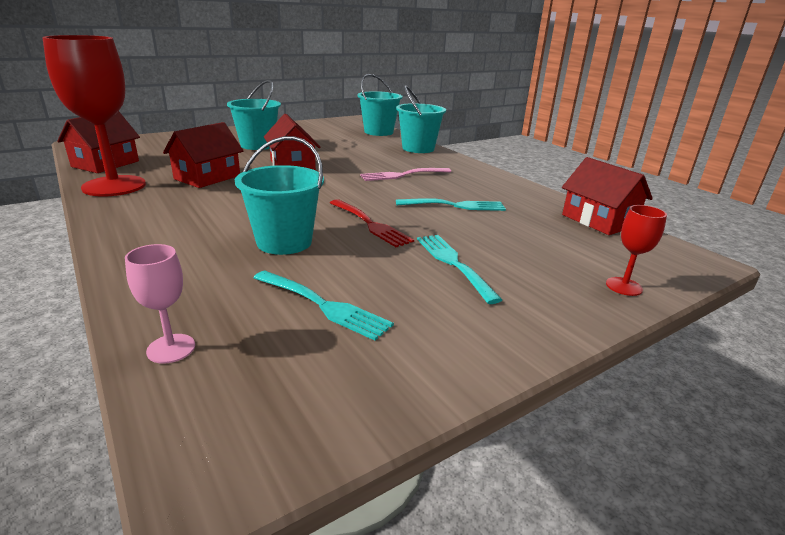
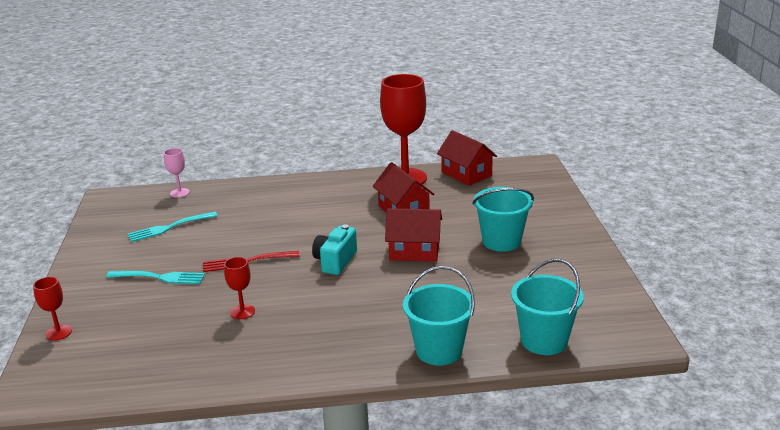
camera: 120 degrees right, 0 degrees up
(284, 242) = (251, 227): turquoise bucket -> none
(334, 188) = (335, 261): none -> turquoise camera
(402, 175) = (343, 307): pink fork -> none
(455, 205) = (242, 312): turquoise fork -> red goblet
(598, 220) = (134, 384): red house -> none

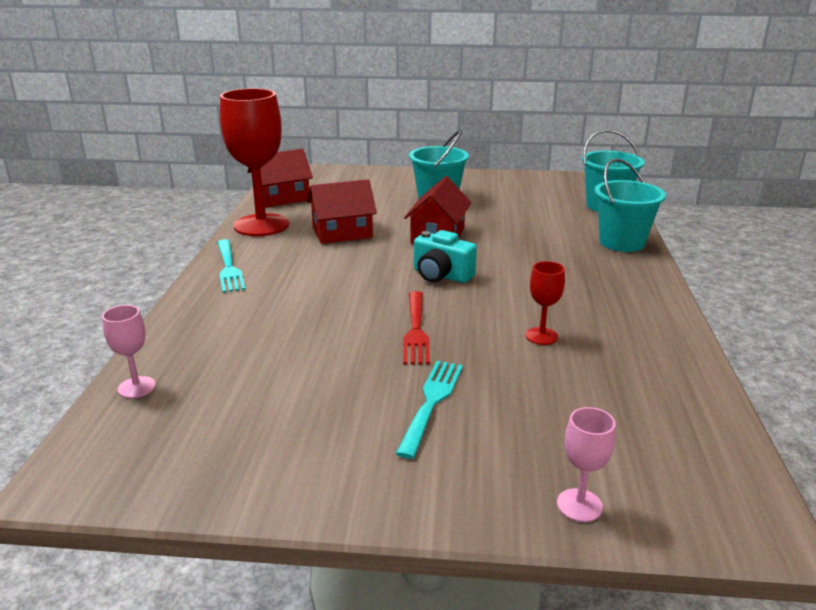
camera: 80 degrees left, 0 degrees up
(59, 332) = (579, 505): red goblet -> pink goblet
(169, 227) = (266, 396): turquoise fork -> turquoise fork (228, 268)

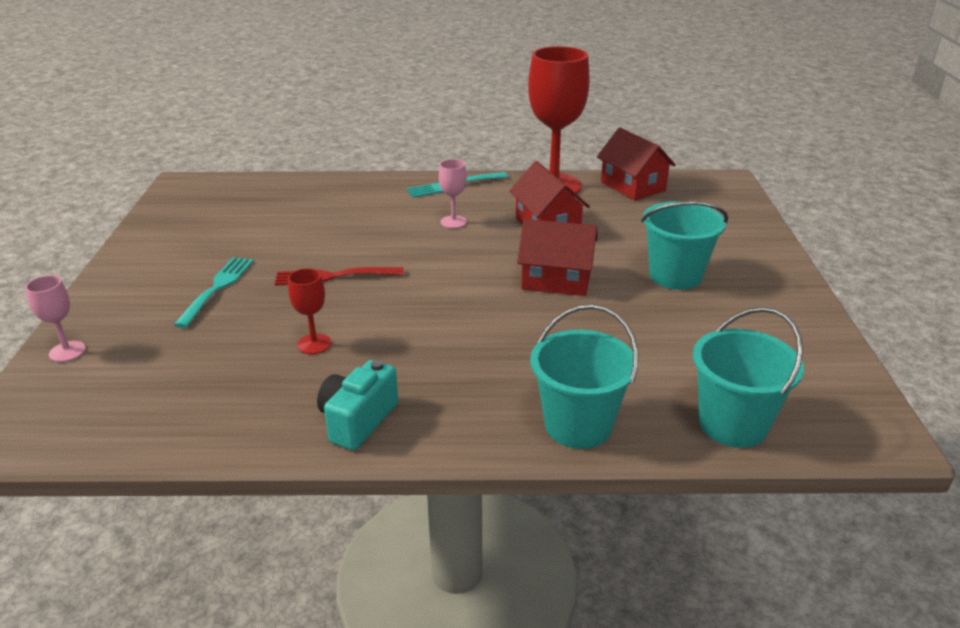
camera: 85 degrees right, 5 degrees up
(137, 387) = (270, 184): pink goblet -> pink goblet (453, 222)
(431, 403) = (217, 288): turquoise fork -> turquoise fork turned 90 degrees counterclockwise
(441, 275) = (449, 285): turquoise camera -> turquoise camera (358, 420)

